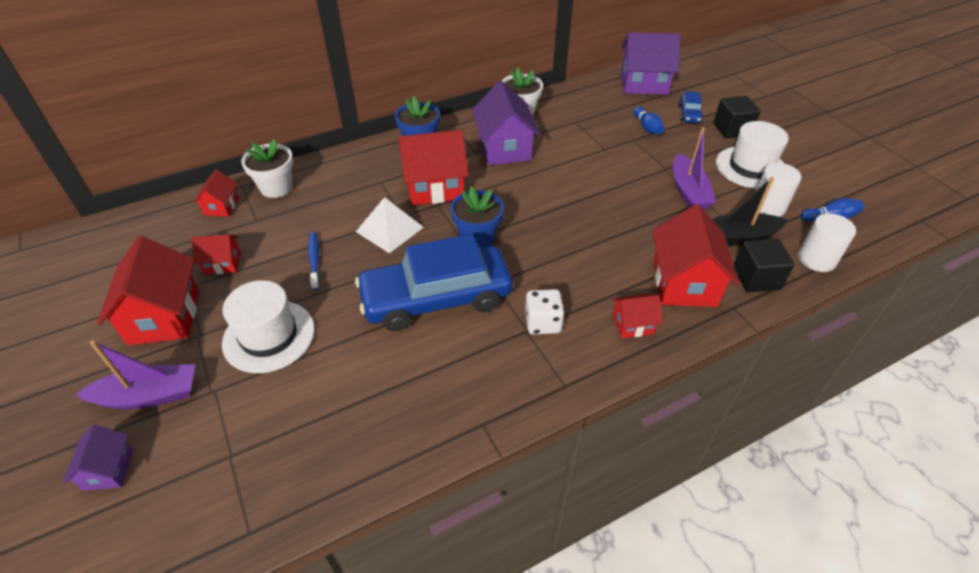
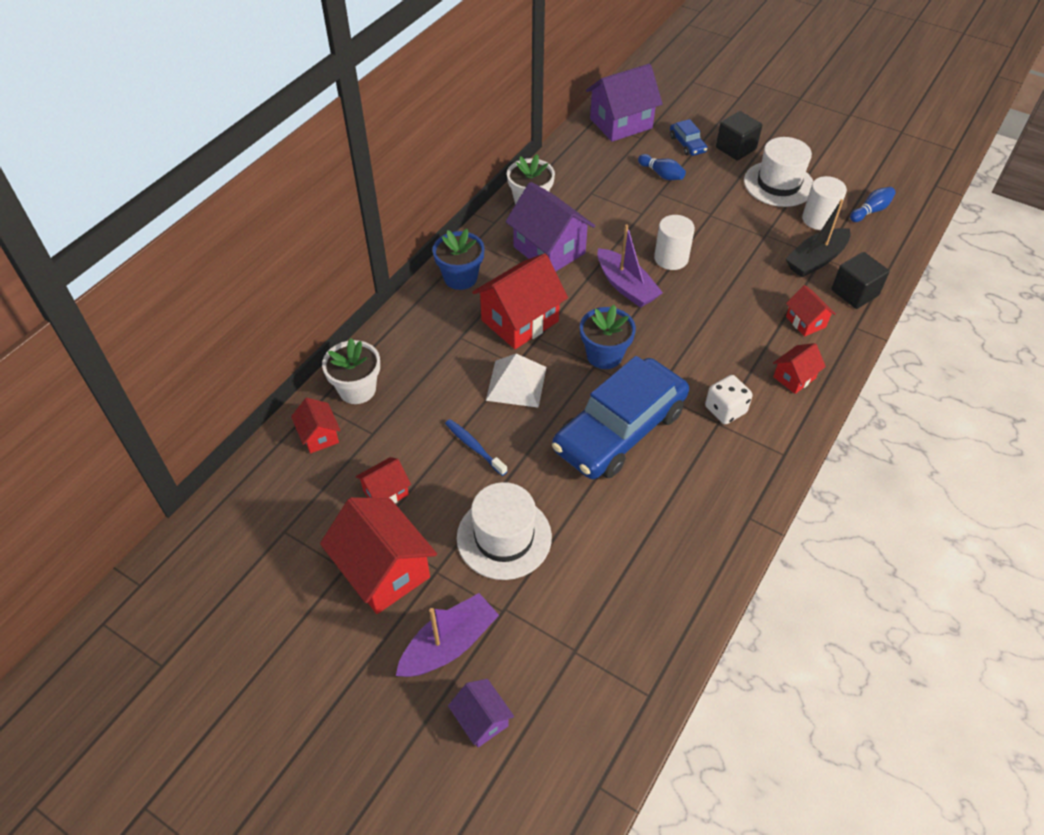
camera: 30 degrees left, 5 degrees up
(684, 283) = (805, 322): red house -> red house, size x0.52
(688, 191) = (746, 230): purple boat -> purple boat (626, 286)
(816, 259) = (885, 255): white cylinder -> white cylinder (671, 258)

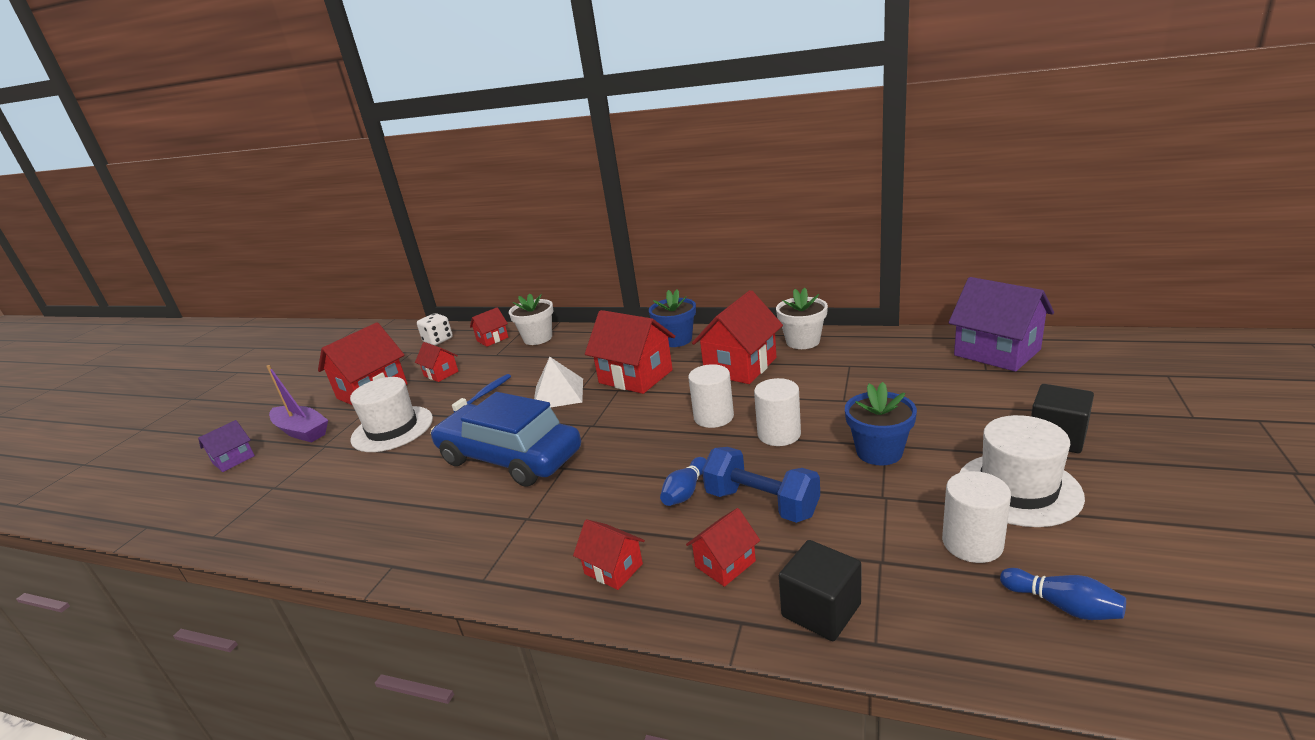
camera: 80 degrees right, 25 degrees down
(549, 250) = (740, 366): purple house -> red house
(604, 355) = (606, 427): blue flower pot -> blue flower pot (879, 452)
(626, 286) = (713, 417): purple boat -> white cylinder
(661, 174) = (929, 396): blue bowling pin -> blue bowling pin (685, 491)
(687, 144) = (1015, 400): blue car -> none
(725, 410) = (547, 519): white dice -> white dice (438, 340)
(751, 290) = (761, 503): none -> blue dumbbell
(816, 260) = (869, 555): black boat -> none

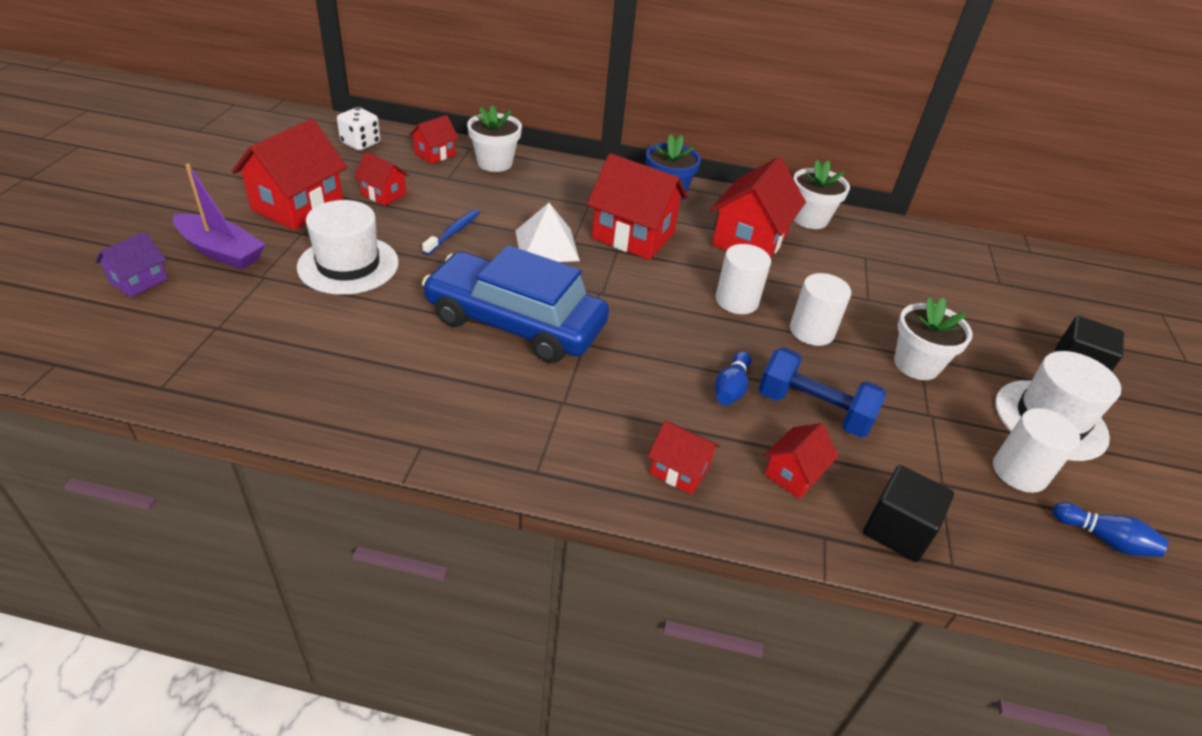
camera: 15 degrees left, 15 degrees up
(879, 452) = (916, 364): blue flower pot -> white flower pot
(996, 352) = (1007, 264): purple house -> none

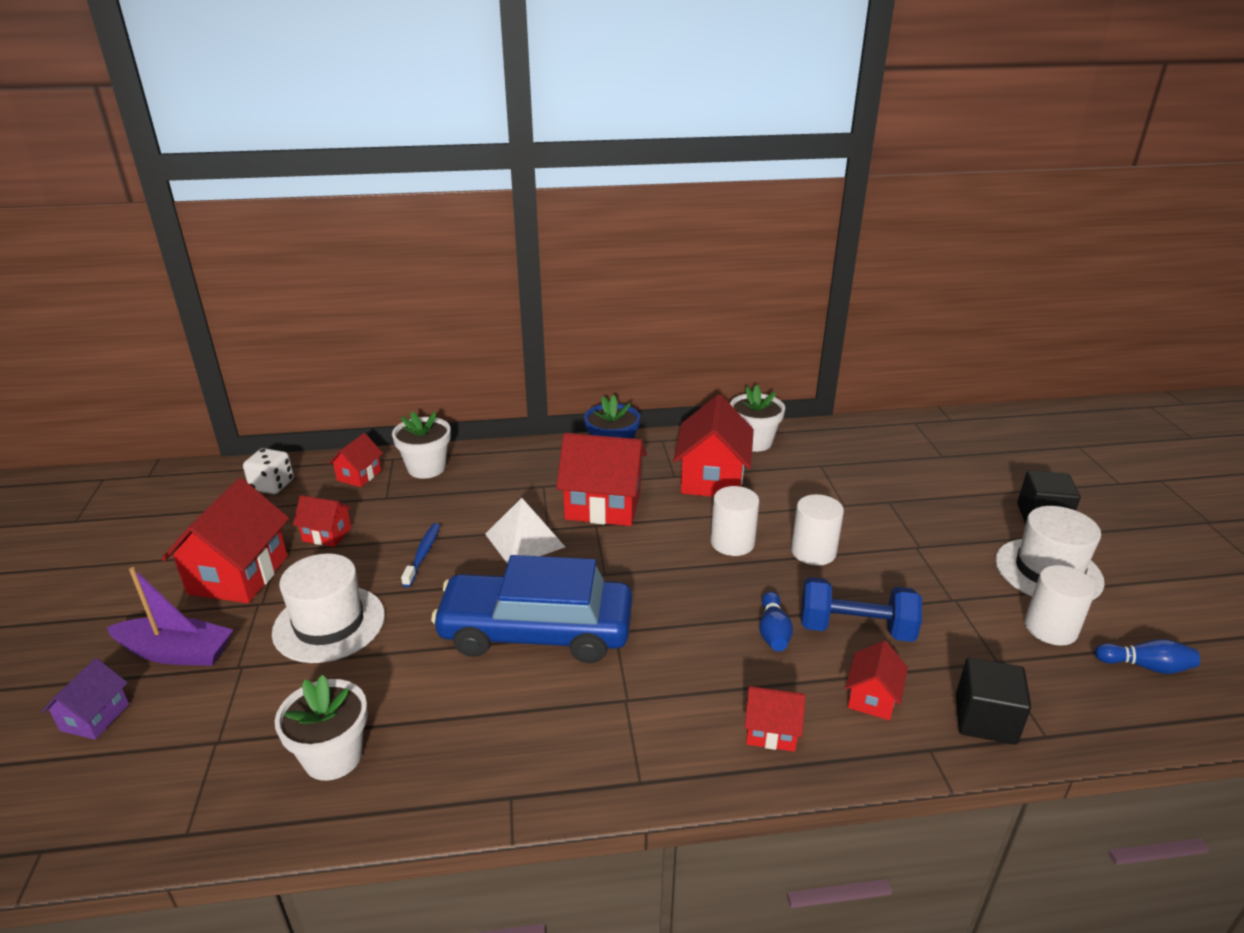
camera: 15 degrees left, 10 degrees down
(916, 364) = (917, 555): white flower pot -> white flower pot (333, 757)

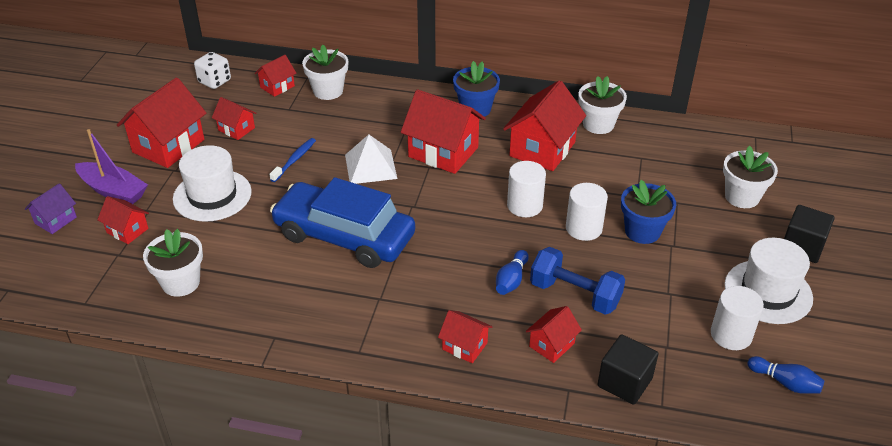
camera: 20 degrees right, 10 degrees up
(219, 703) = (127, 230): none -> red house
(877, 540) = (642, 231): none -> blue flower pot
(947, 481) = (742, 197): none -> white flower pot

